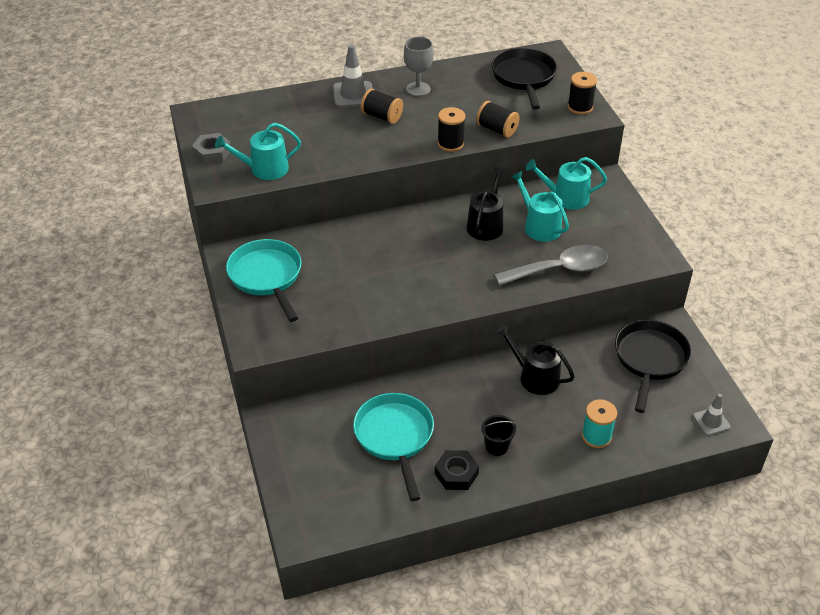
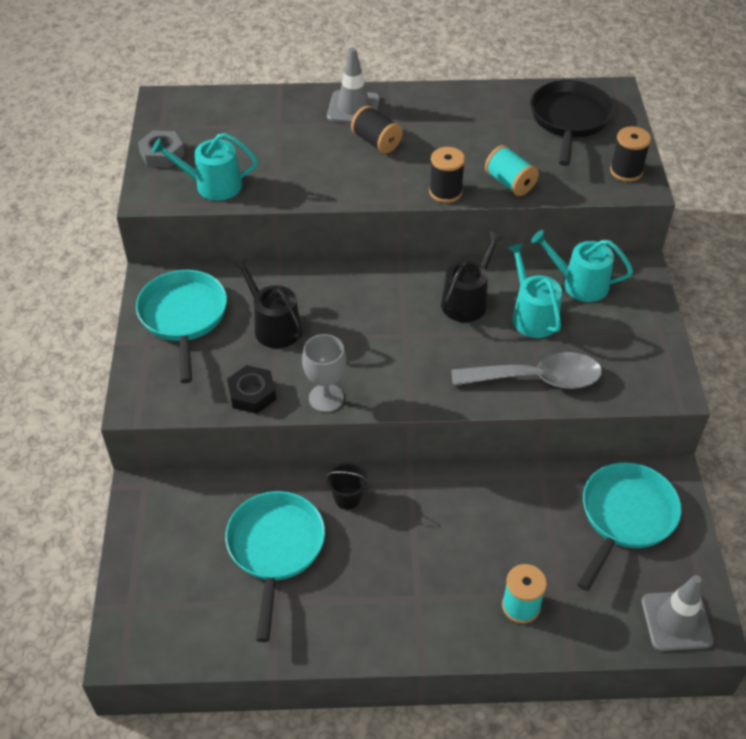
camera: 15 degrees right, 5 degrees up
(418, 89) = (433, 113): grey goblet -> grey goblet (326, 398)
(456, 474) = (331, 615): black nut -> black nut (252, 394)
(497, 129) = (510, 183): black spool -> turquoise spool
(497, 446) = (392, 590): black bucket -> black bucket (347, 498)
(534, 377) = (471, 508): black watering can -> black watering can (273, 326)
(650, 360) = (625, 517): black pan -> turquoise pan
(711, 421) = (676, 621): grey traffic cone -> grey traffic cone, size x1.60

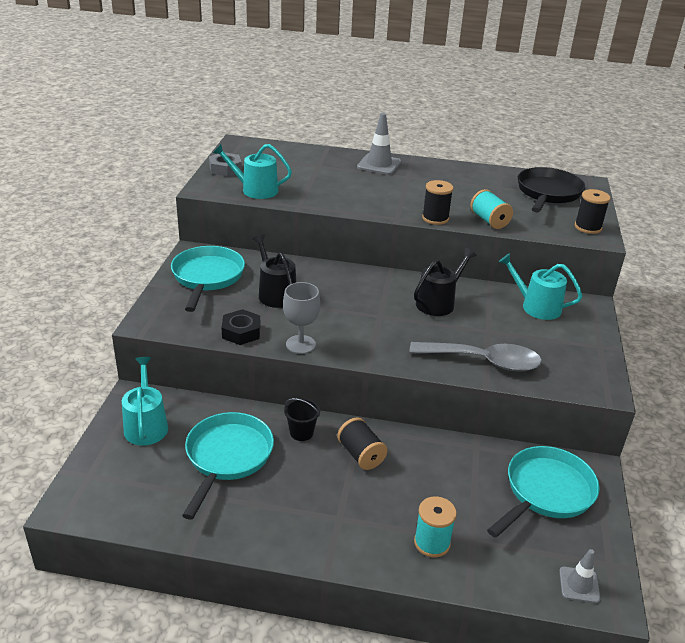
camera: 10 degrees right, 15 degrees down
(376, 142) = (390, 184): black spool -> black spool (361, 454)
(532, 315) = (490, 320): turquoise watering can -> turquoise watering can (146, 425)
(676, 621) = (579, 585): grey traffic cone -> grey traffic cone, size x0.62

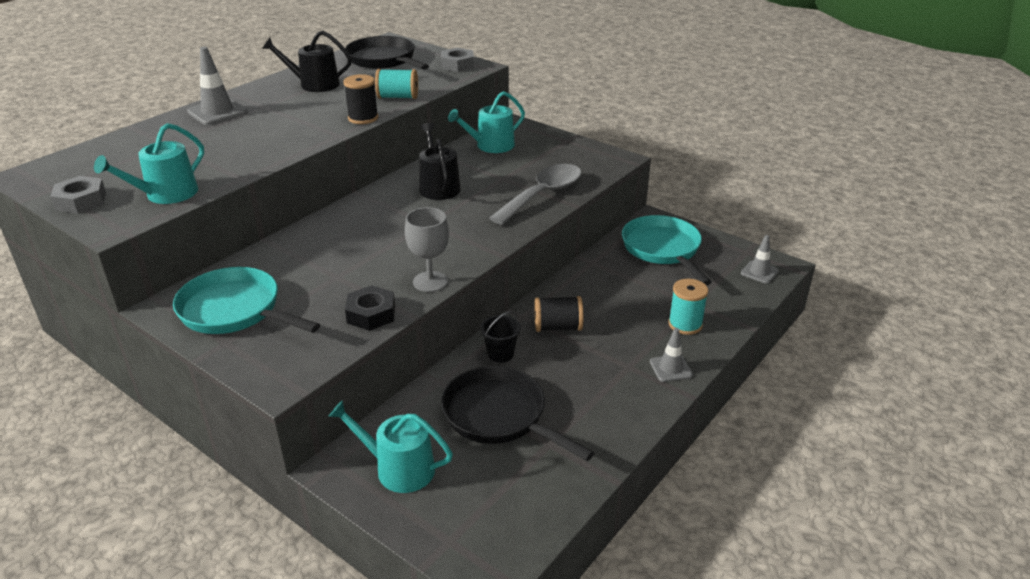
camera: 60 degrees left, 0 degrees up
(227, 457) = (499, 416): turquoise pan -> black pan
(275, 293) = (322, 272): black watering can -> black watering can (314, 84)
(356, 549) = (670, 368): none -> grey traffic cone
(588, 227) = (457, 65): black spool -> grey nut

